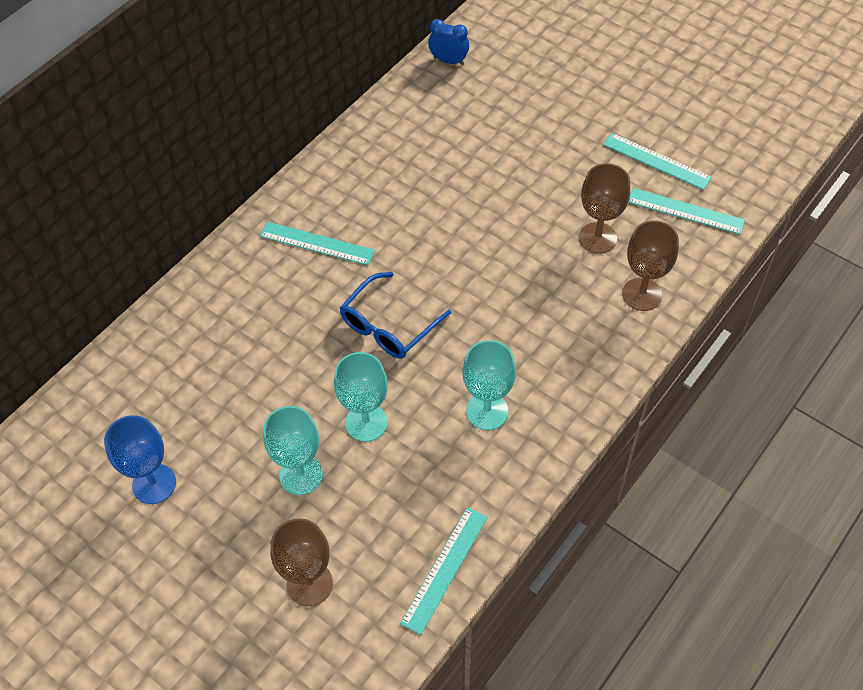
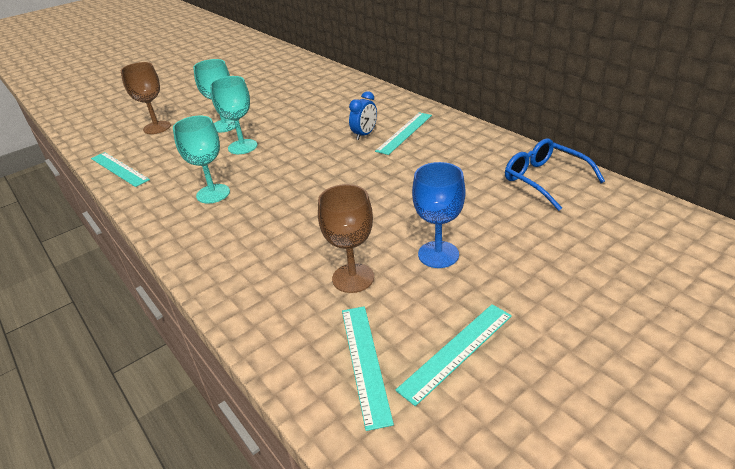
camera: 105 degrees right, 20 degrees down
(154, 484) = (255, 88): blue goblet -> blue goblet (438, 254)
(389, 326) = (314, 158): blue glasses -> blue glasses (544, 180)
(448, 61) = (631, 205): blue clock -> blue clock (364, 134)
(642, 294) = (267, 298): brown goblet -> none
(685, 211) = (365, 362): turquoise ruler -> turquoise ruler turned 45 degrees counterclockwise

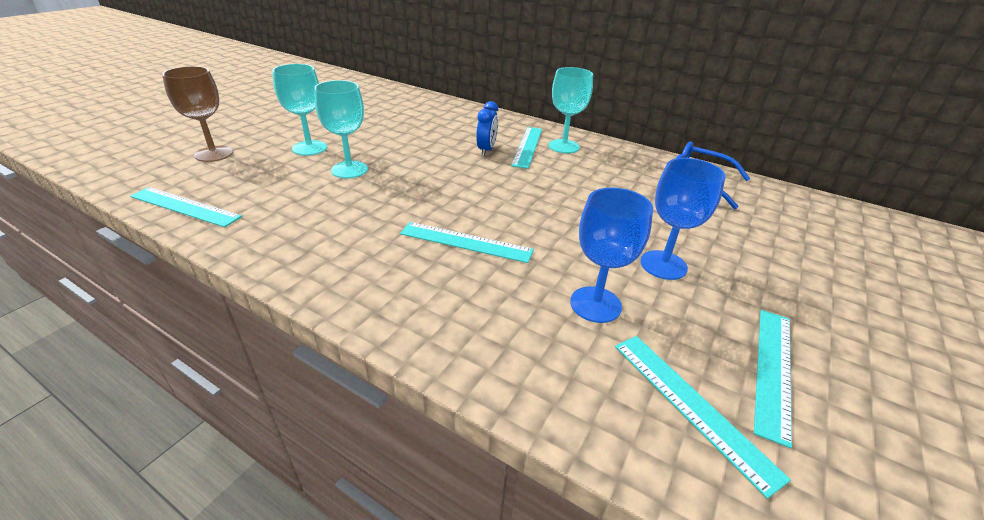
camera: 25 degrees left, 0 degrees up
(213, 194) = (346, 226): turquoise goblet -> turquoise goblet (563, 146)
(290, 216) = (466, 242): none -> turquoise ruler
(353, 278) = (595, 304): brown goblet -> blue goblet

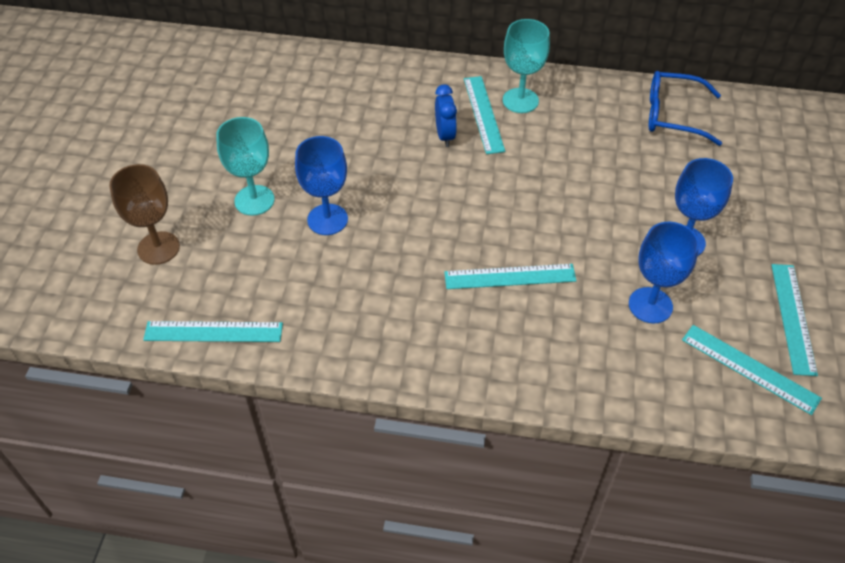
camera: 20 degrees left, 15 degrees up
(349, 170) = (327, 219): turquoise goblet -> blue goblet

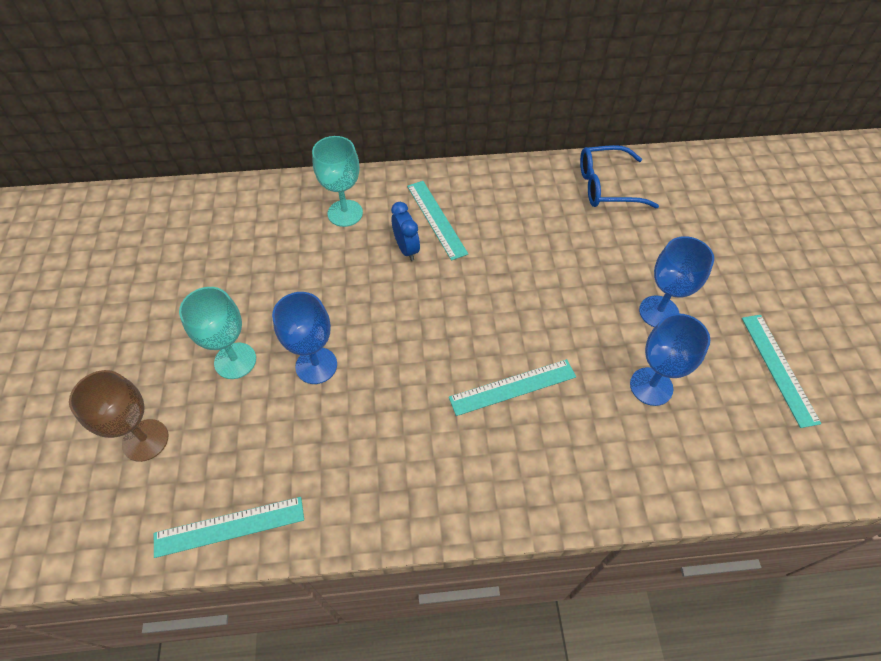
camera: 15 degrees left, 5 degrees up
(520, 100) = (466, 198): turquoise goblet -> turquoise goblet (345, 213)
(750, 368) = (761, 431): turquoise ruler -> none

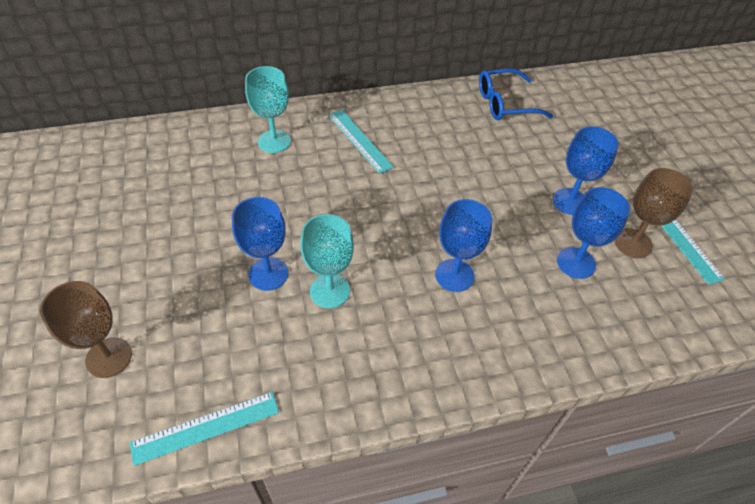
camera: 10 degrees left, 5 degrees down
(235, 361) = (189, 277): turquoise goblet -> turquoise goblet (330, 291)
(406, 249) = (336, 167): blue clock -> none
(513, 387) = (454, 275): turquoise ruler -> blue goblet
(721, 369) = (633, 243): none -> brown goblet

